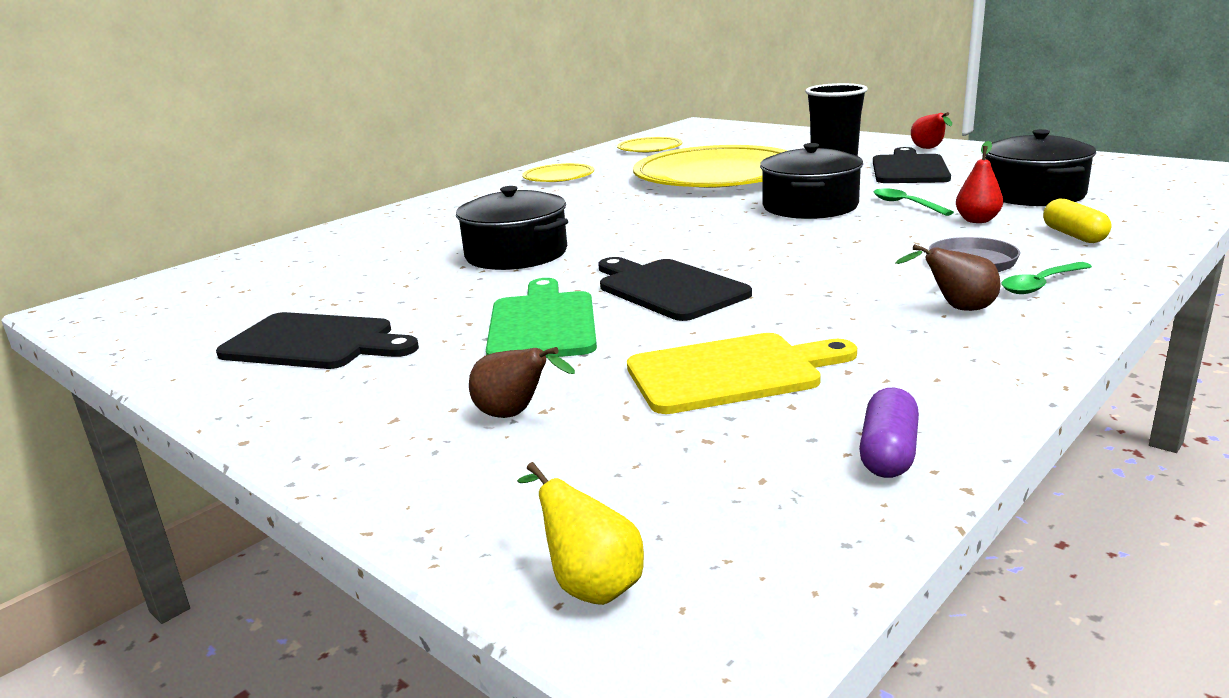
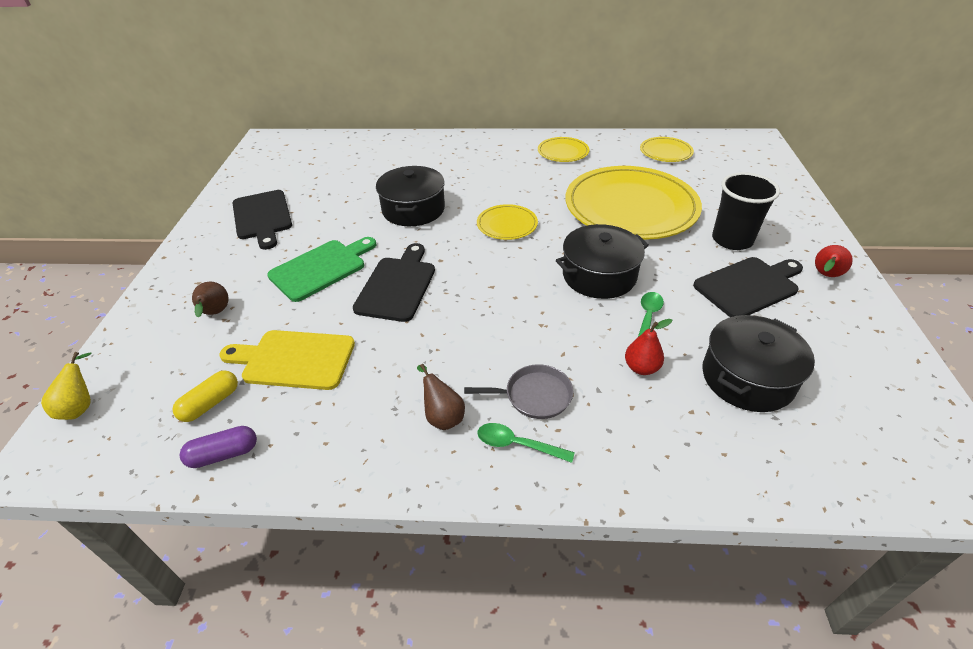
camera: 50 degrees right, 20 degrees up
(647, 221) = (507, 225): none -> yellow plate
(731, 372) = (294, 360): yellow cutting board -> yellow cutting board turned 150 degrees clockwise
(1074, 235) = (651, 433): yellow capsule -> yellow capsule (210, 403)

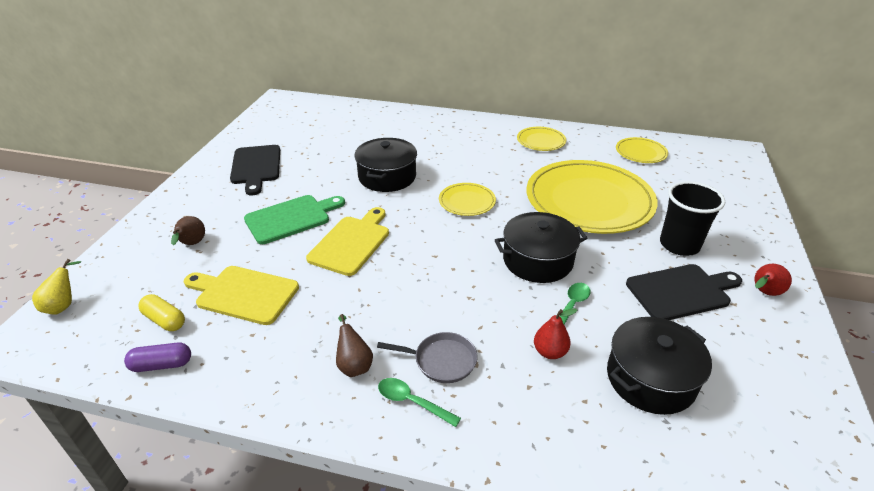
camera: 10 degrees right, 5 degrees down
(210, 403) = (164, 320): yellow capsule -> yellow capsule turned 75 degrees clockwise
(397, 285) = (351, 243): black cutting board -> yellow cutting board

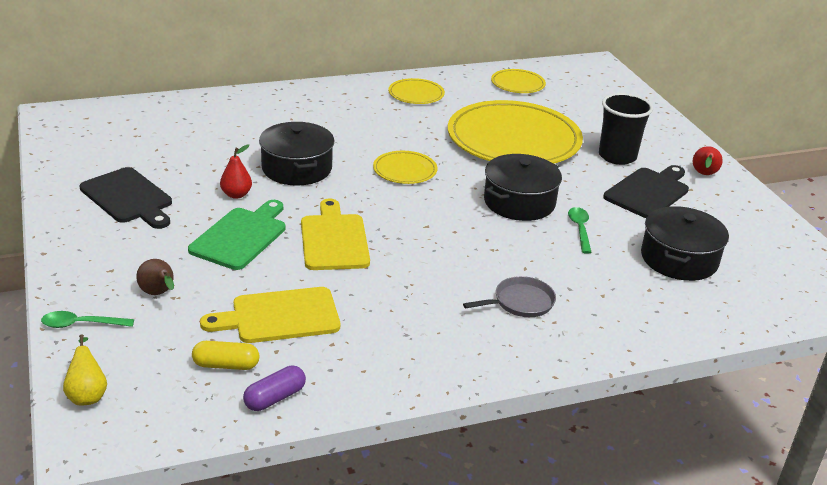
camera: 35 degrees left, 5 degrees down
(354, 365) = (453, 331): brown pear -> none
(412, 402) = (529, 338): green spoon -> green spoon (81, 324)
(550, 352) = (595, 267): red pear -> red pear (236, 194)

